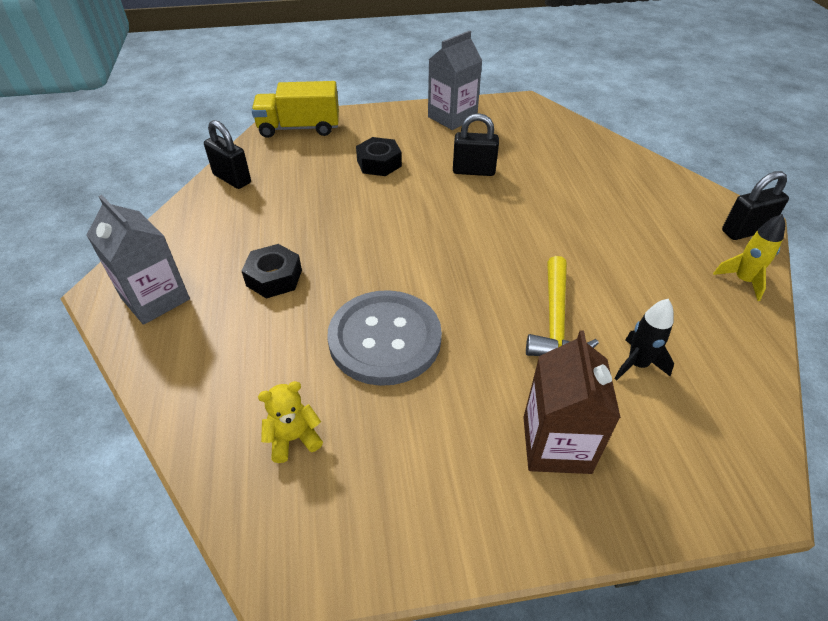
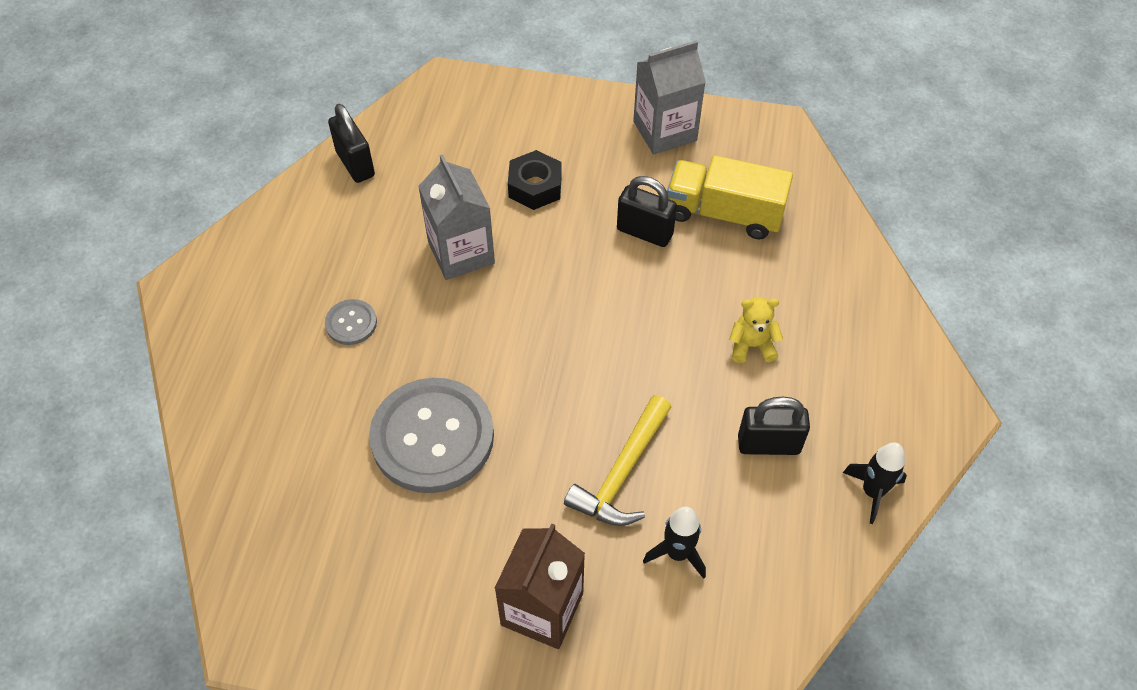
camera: 20 degrees right, 10 degrees up
(155, 299) = (225, 313): grey carton -> grey carton (461, 252)
(274, 278) = (351, 323): black nut -> grey button
(293, 438) = (302, 517): yellow teddy bear -> yellow teddy bear (751, 346)
(299, 128) = (463, 99): yellow truck -> yellow truck (724, 213)
(743, 280) = (872, 492): yellow rocket -> black rocket
(745, 231) = (929, 425): black padlock -> black padlock (768, 444)

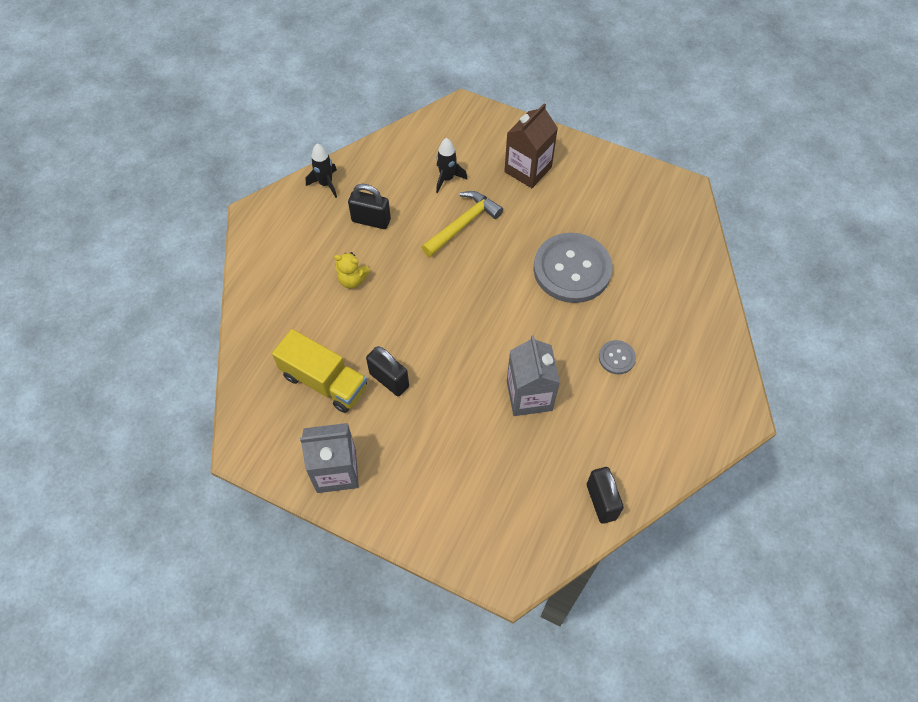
camera: 165 degrees left, 5 degrees up
(535, 186) = (459, 441): black nut -> none

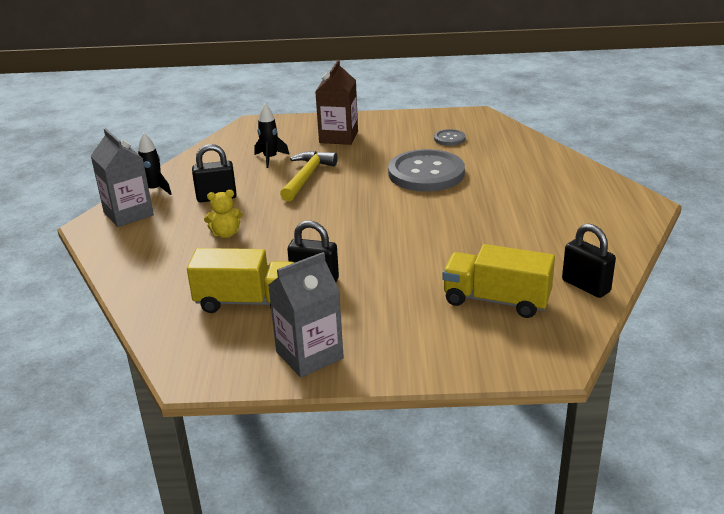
camera: 25 degrees left, 30 degrees down
(515, 481) = (496, 300): none -> yellow truck
(529, 395) = (458, 248): grey carton -> grey carton (128, 214)
(616, 358) = (512, 205): grey button -> grey button (449, 138)

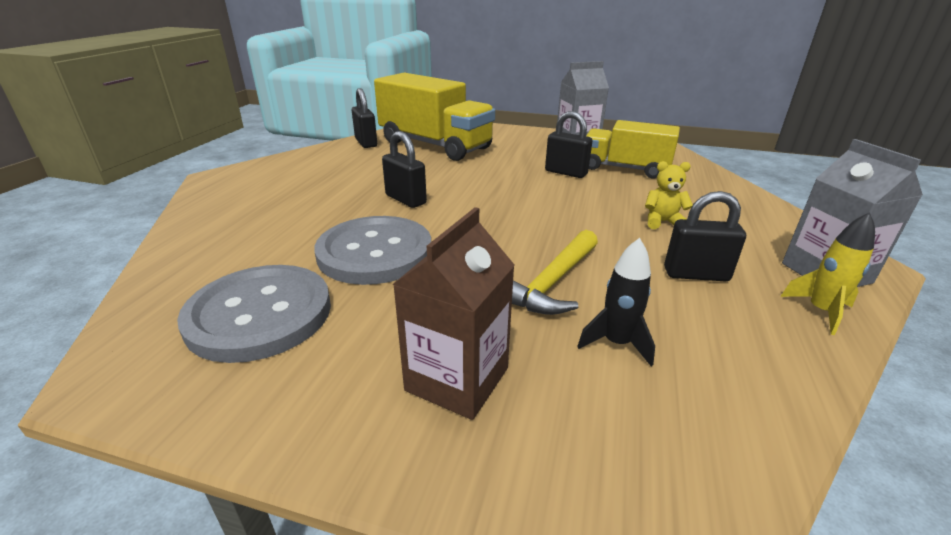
camera: 165 degrees left, 0 degrees up
(154, 190) = (820, 311): black rocket -> yellow rocket
(448, 215) = (405, 199): none -> black padlock
(449, 138) = (259, 314): grey button -> grey button, size x2.25
(496, 300) = (435, 145): yellow truck -> yellow truck, size x1.53

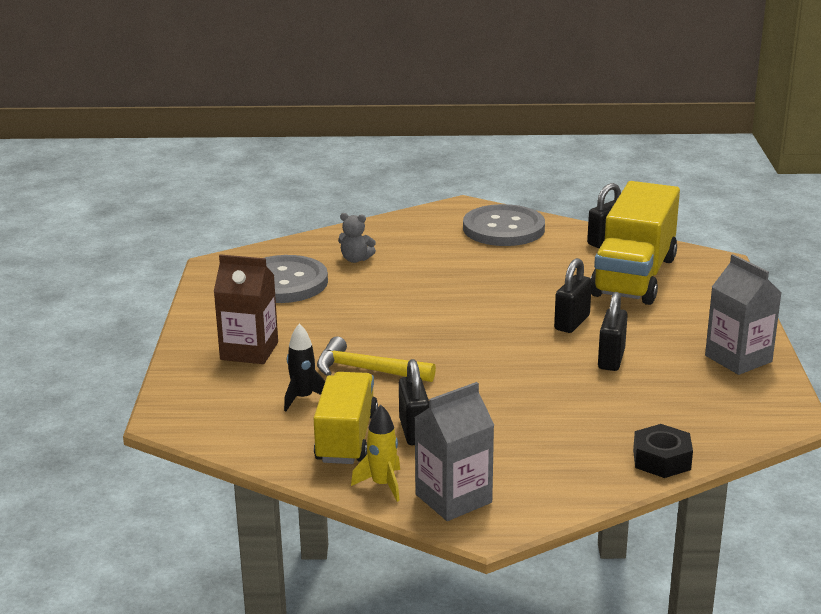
camera: 75 degrees right, 5 degrees down
(259, 250) = (355, 259): none -> grey teddy bear
(375, 252) = (375, 298): grey button -> grey button (503, 228)
(405, 199) = (476, 290): black padlock -> black padlock (572, 323)
(625, 168) = (657, 395): yellow truck -> yellow truck (346, 438)
(662, 222) = (513, 417): yellow teddy bear -> none
(722, 183) = (661, 460): none -> black nut

